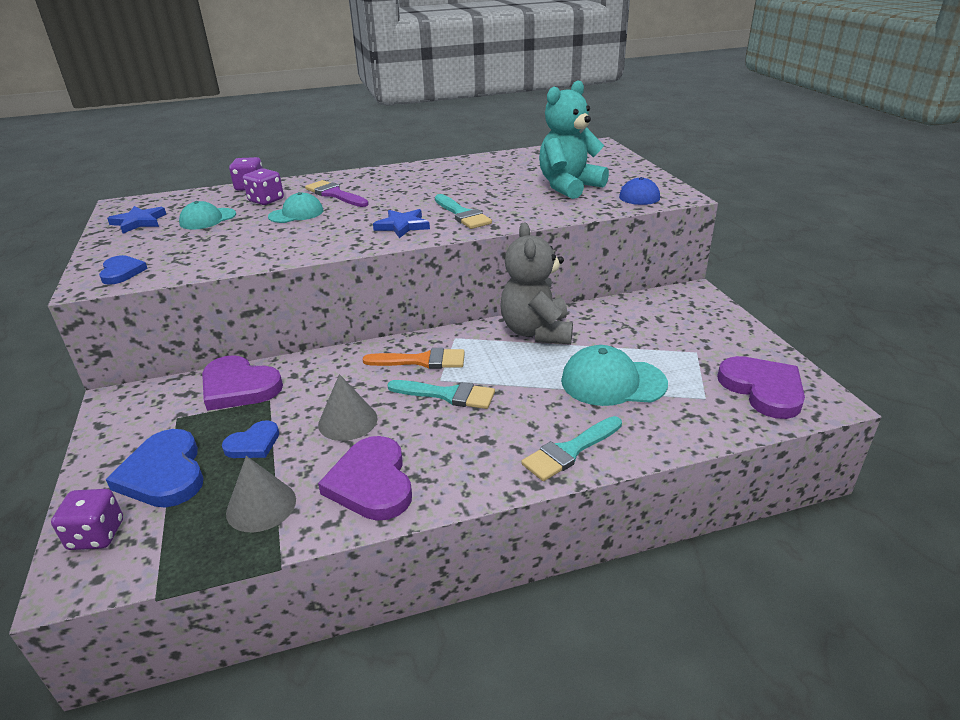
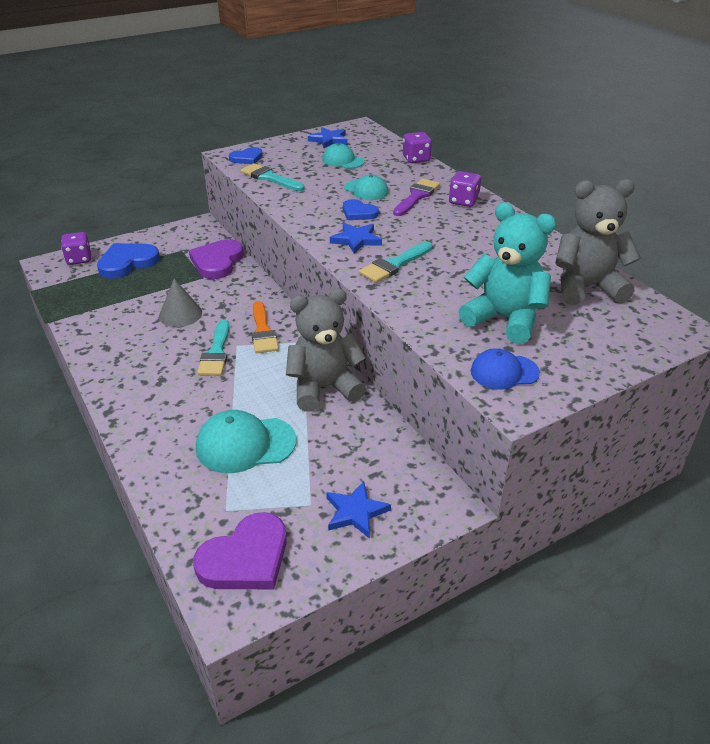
camera: 75 degrees right, 5 degrees up
(253, 443) = (155, 284): blue heart -> blue heart (358, 213)
(261, 506) = (96, 303): grey cone -> none
(266, 200) = (389, 172): purple dice -> purple dice (463, 201)
(371, 483) = (114, 338): purple heart -> none
(534, 159) = (586, 287): none -> grey teddy bear
(570, 451) = (145, 425): turquoise brush -> turquoise brush (269, 178)
(613, 382) = (245, 444): turquoise cap -> turquoise cap turned 90 degrees counterclockwise
(704, 331) = (355, 512): none -> blue star

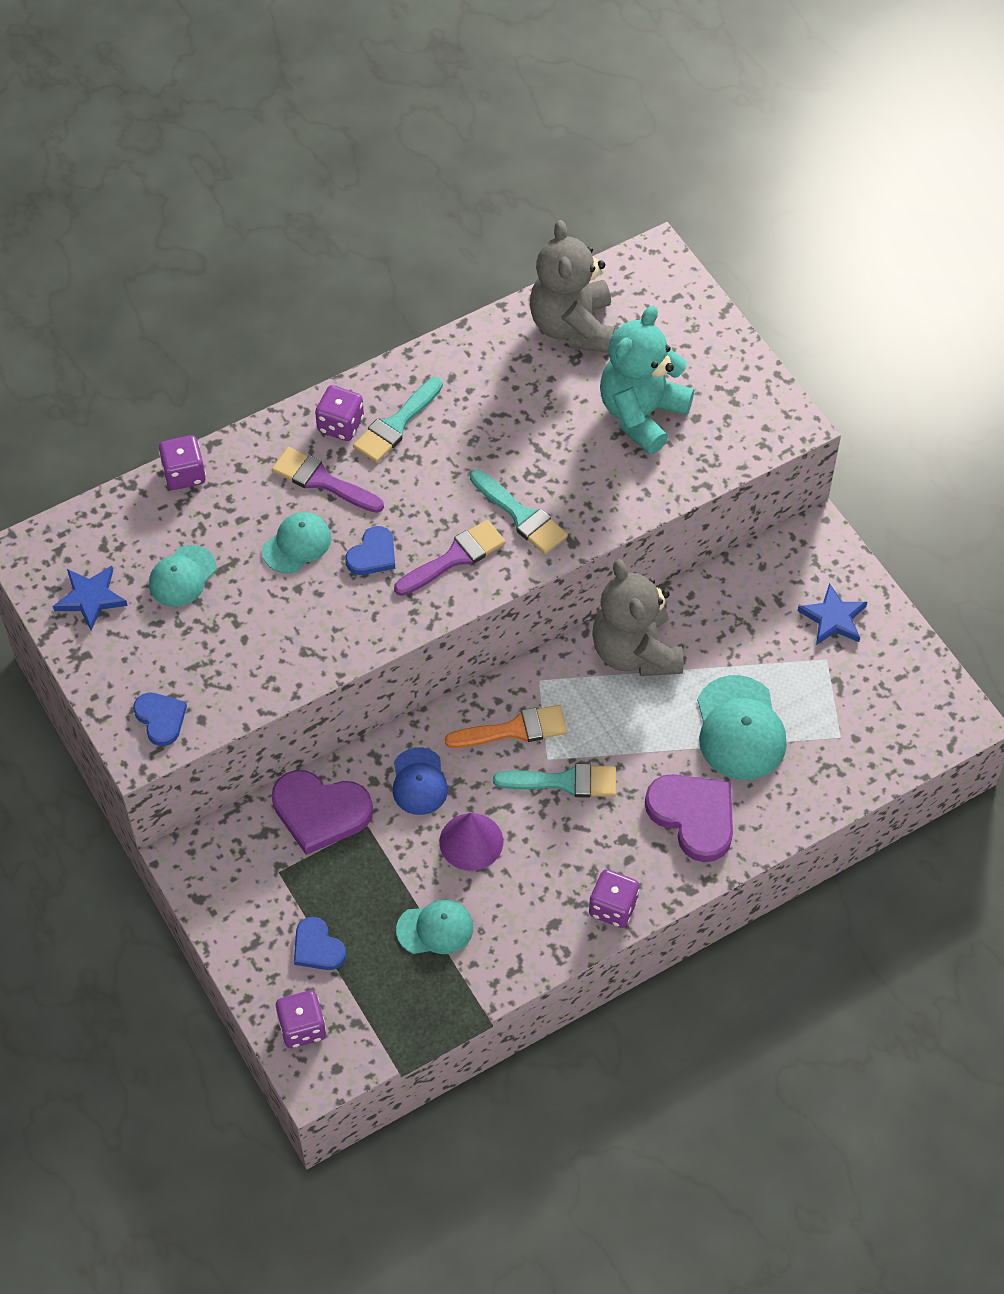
camera: 90 degrees left, 20 degrees up
(108, 373) = (613, 907): none -> purple dice
(122, 301) = (435, 929): none -> turquoise cap
(127, 263) = (317, 947): blue heart -> blue heart, size x0.58
(180, 314) = (471, 841): grey cone -> purple cone
(246, 558) = (899, 712): purple heart -> purple heart (693, 816)
(269, 178) = (244, 678): turquoise brush -> turquoise brush (396, 424)
(356, 240) = (455, 557): blue star -> purple brush
(504, 372) = (738, 427): blue cap -> blue cap (419, 782)

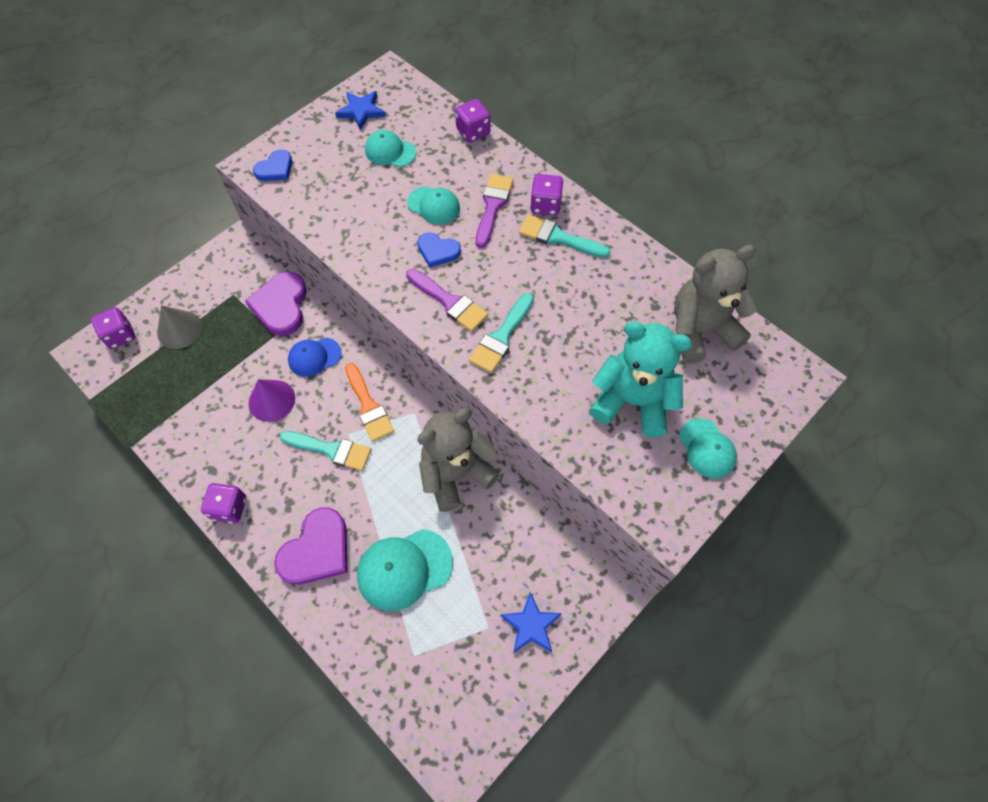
camera: 75 degrees right, 5 degrees up
(317, 947) = (179, 329): blue heart -> grey cone
(435, 929) = (200, 394): turquoise cap -> turquoise cap (707, 448)
(564, 782) = (331, 450): turquoise brush -> turquoise brush turned 60 degrees counterclockwise

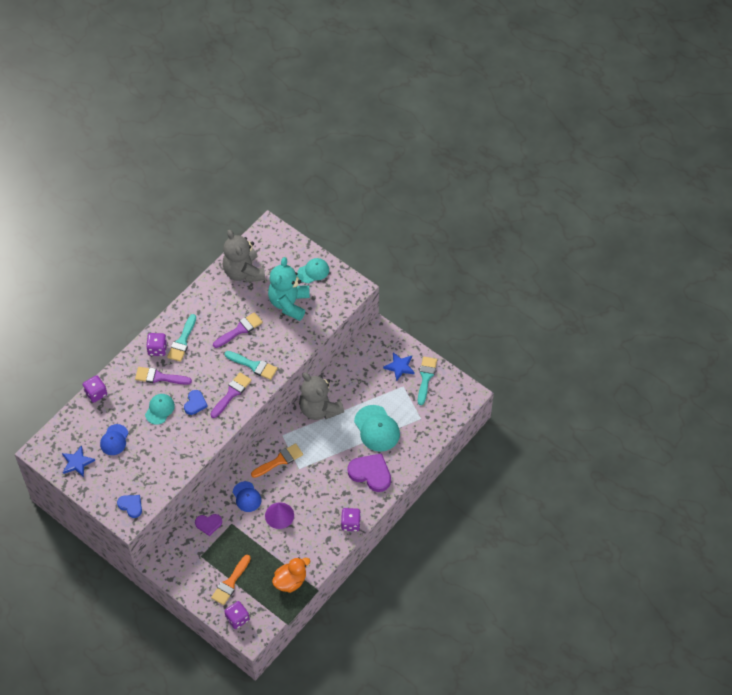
camera: 95 degrees left, 5 degrees down
(155, 409) = (290, 581): none -> orange duck
(179, 329) = (230, 583): grey cone -> orange brush
(281, 305) = (208, 524): purple heart -> purple heart, size x0.58
(331, 450) = (310, 476): turquoise brush -> turquoise brush (426, 377)
(390, 151) = (114, 440): turquoise cap -> blue cap
(577, 319) = (240, 330): none -> purple brush

